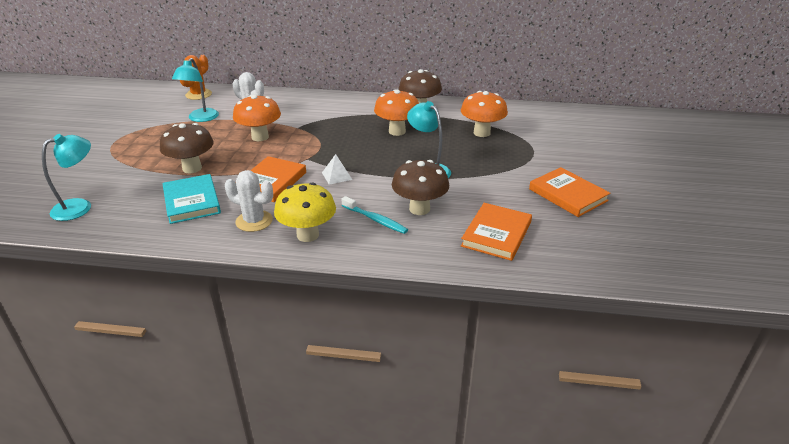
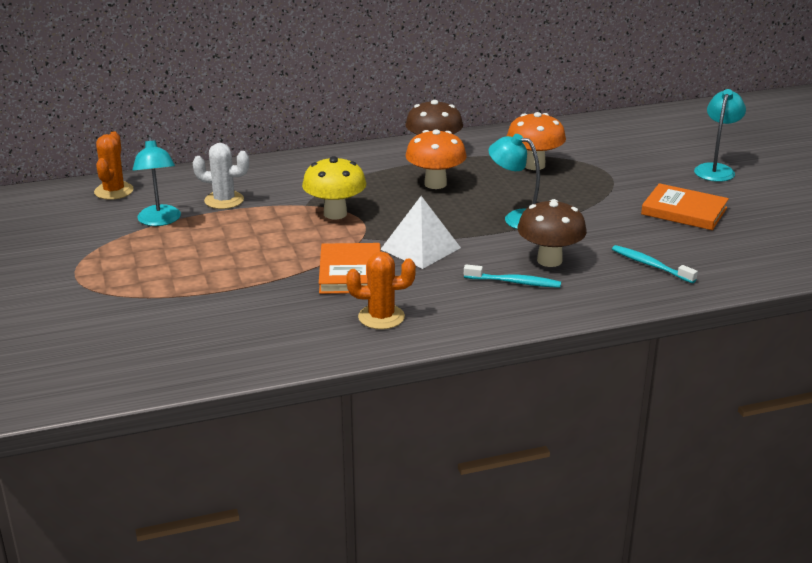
camera: 25 degrees left, 5 degrees down
(80, 207) = (140, 357): turquoise lamp -> turquoise lamp (716, 169)
(192, 168) = (229, 281): brown mushroom -> none
(192, 201) = (279, 316): turquoise book -> none
(254, 221) = (381, 317): white cactus -> orange cactus
(260, 137) = (271, 226): orange mushroom -> none
(307, 235) = (458, 315): yellow mushroom -> yellow mushroom (335, 214)
(337, 176) = (420, 248): white pyramid -> white pyramid, size x1.81
(496, 234) = (651, 265): orange book -> turquoise toothbrush

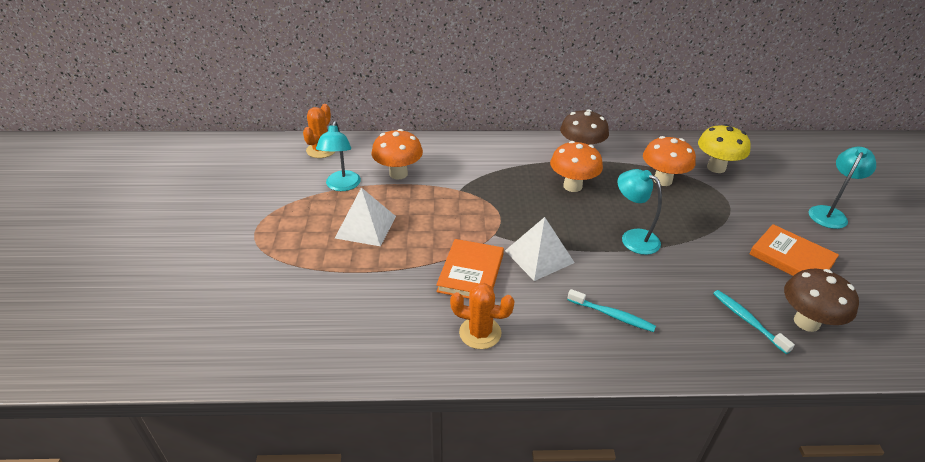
camera: 15 degrees right, 10 degrees up
(209, 252) = (366, 226): none -> white pyramid
(224, 200) = (398, 174): white cactus -> orange mushroom
(335, 214) = (480, 203): yellow mushroom -> yellow mushroom (716, 168)
(549, 260) = (651, 294): brown mushroom -> brown mushroom (806, 322)

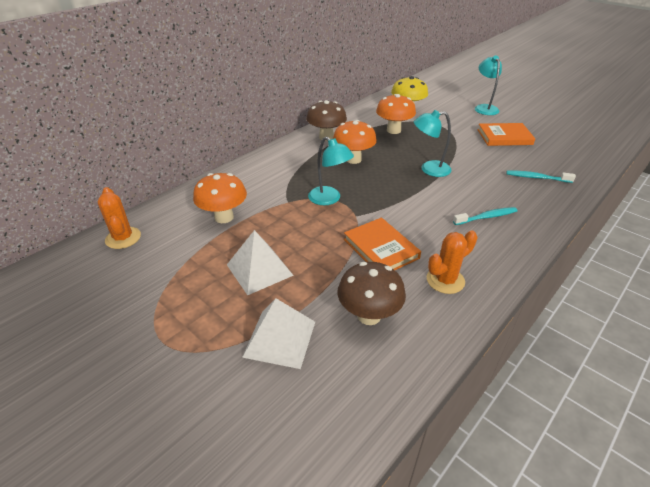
camera: 45 degrees left, 0 degrees up
(342, 186) = (189, 253): turquoise lamp -> turquoise lamp (329, 199)
(539, 256) = (401, 211): white pyramid -> white pyramid (280, 338)
(806, 322) = (554, 163): brown mushroom -> brown mushroom (369, 315)

